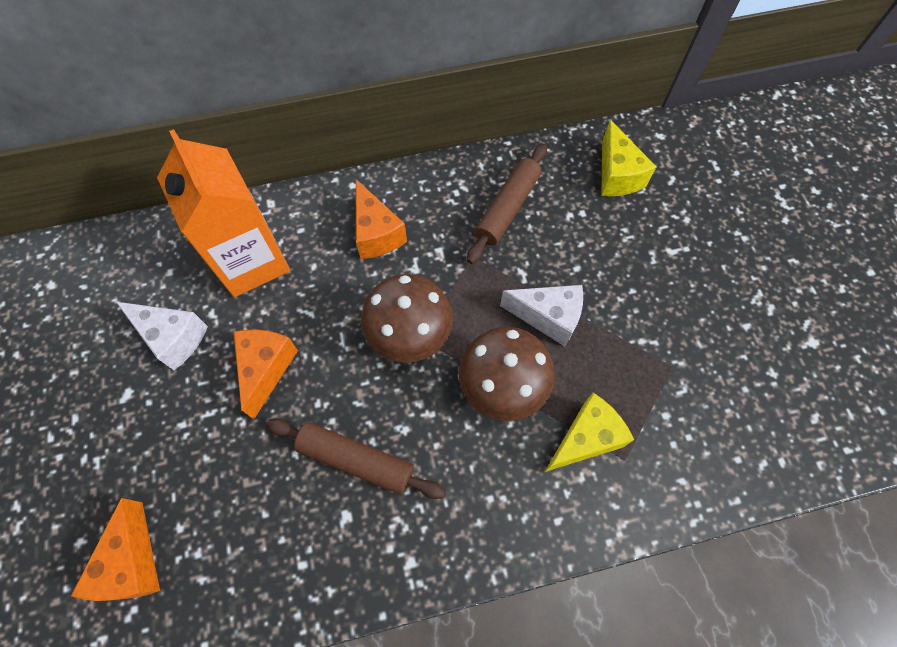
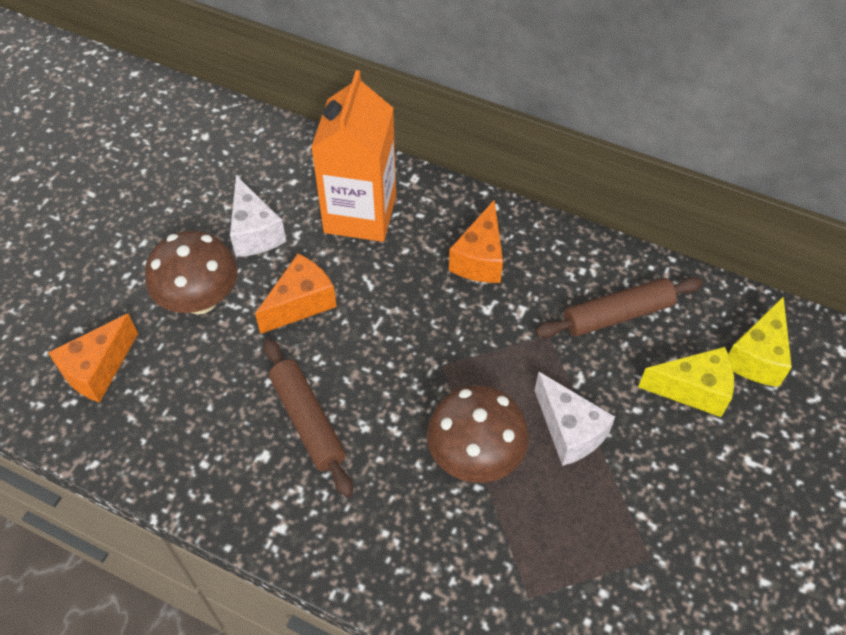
camera: 40 degrees right, 10 degrees down
(409, 336) = (434, 359): brown mushroom -> brown mushroom (200, 300)
(585, 439) = (509, 552): yellow cheese -> yellow cheese (693, 390)

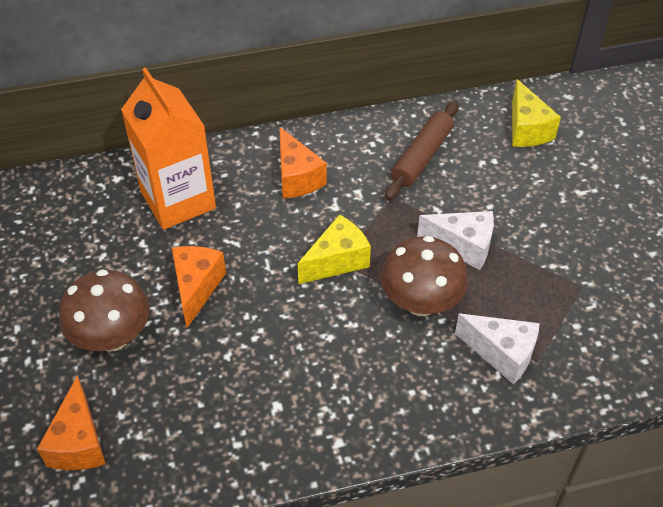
camera: 40 degrees left, 5 degrees down
(255, 232) = (107, 263): white cheese -> white cheese (502, 354)
(308, 421) = (285, 361): brown rolling pin -> none
(693, 390) = (510, 172): yellow cheese -> yellow cheese (337, 261)

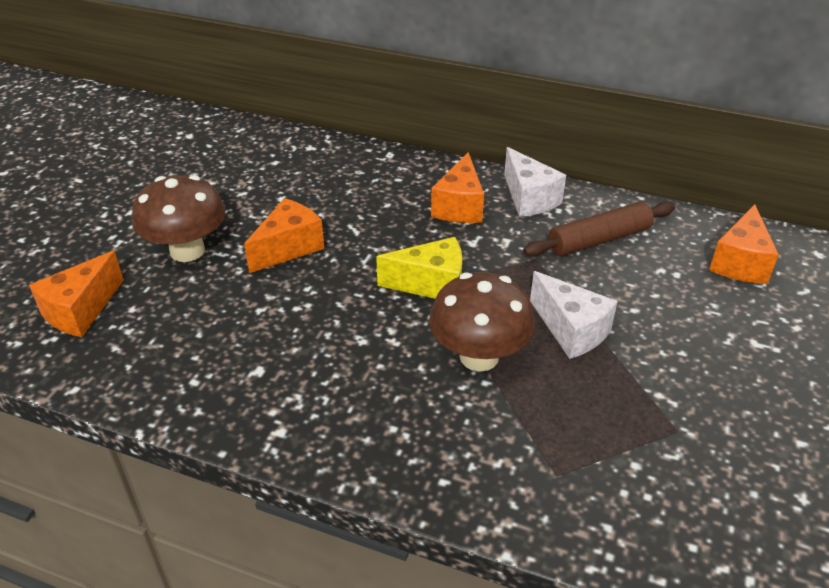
camera: 35 degrees right, 10 degrees down
(178, 200) = (341, 181): orange carton -> none
(502, 354) = (521, 446): white cheese -> white cheese (529, 198)
(526, 129) = (740, 262): yellow cheese -> orange cheese

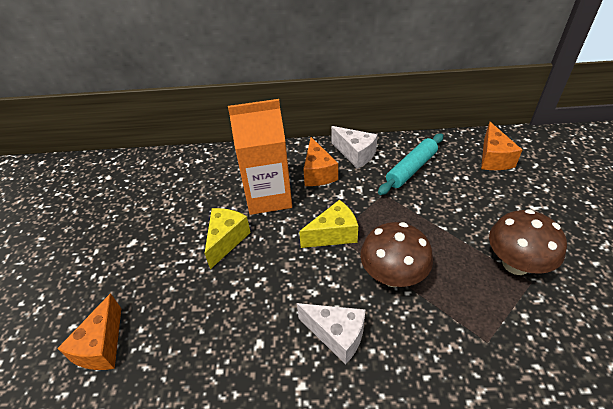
camera: 20 degrees left, 5 degrees up
(187, 251) = (156, 267): brown mushroom -> brown mushroom (515, 264)
(289, 248) = (226, 240): orange cheese -> yellow cheese
(374, 214) = (268, 196): none -> orange carton
(571, 330) = (433, 236): white cheese -> white cheese (337, 335)
(599, 239) = (411, 169): brown rolling pin -> turquoise rolling pin

